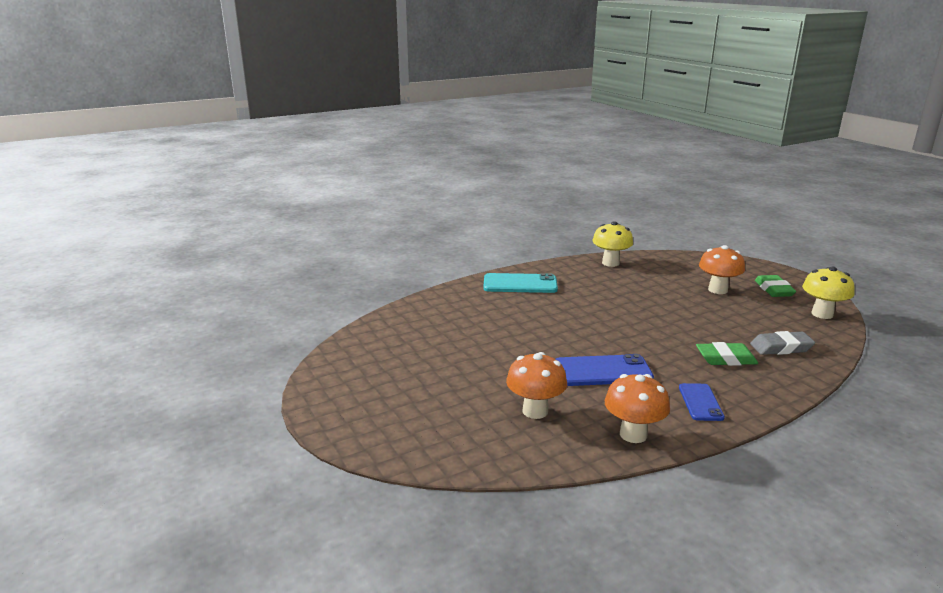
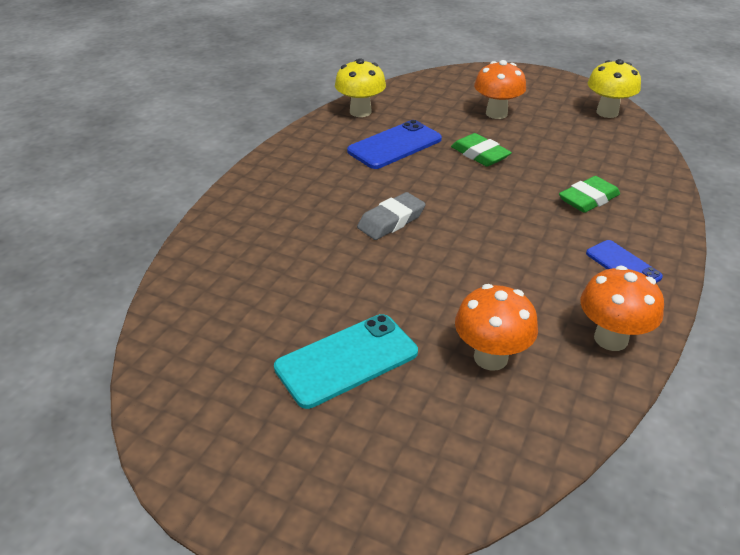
camera: 35 degrees left, 15 degrees up
(520, 284) = (290, 176): turquoise phone -> turquoise phone (346, 360)
(602, 371) = (499, 266): blue phone -> blue phone (394, 145)
(773, 290) = (542, 97): green eraser -> green eraser (480, 155)
(781, 348) = (617, 166): grey eraser -> grey eraser (391, 221)

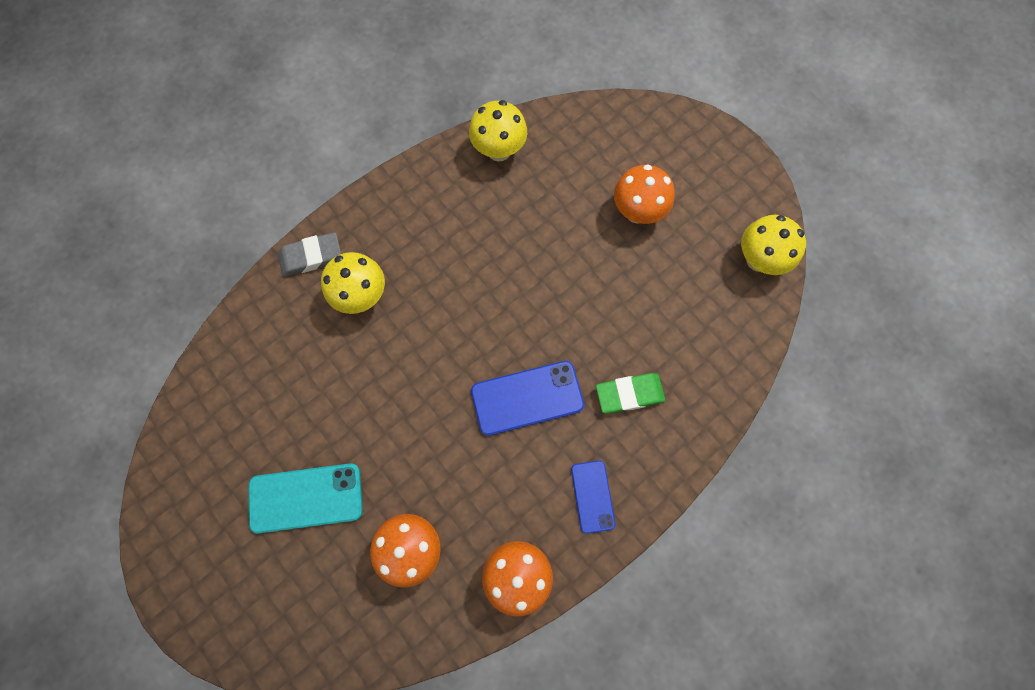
camera: 25 degrees right, 35 degrees up
(302, 211) = (362, 295): none -> yellow mushroom
(391, 221) = (430, 344): grey eraser -> grey eraser (311, 257)
(394, 145) = (500, 226): blue phone -> blue phone (527, 398)
(480, 155) = (573, 278): green eraser -> none

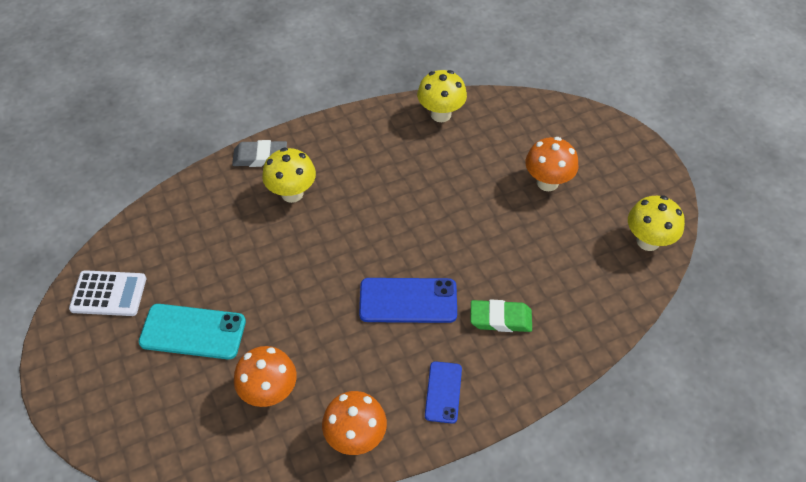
camera: 15 degrees right, 20 degrees down
(196, 476) = (108, 294): none -> white calculator

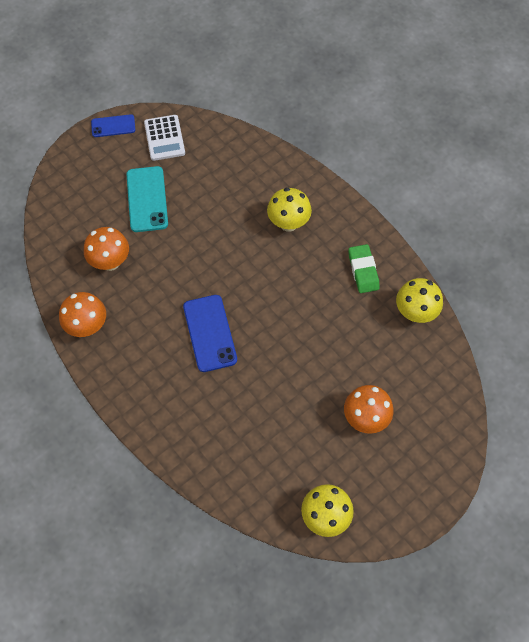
camera: 75 degrees right, 10 degrees up
(260, 157) = (318, 190): grey eraser -> none
(443, 392) = (136, 376): blue phone -> blue phone (113, 126)
(500, 319) = (210, 405): green eraser -> green eraser (363, 271)

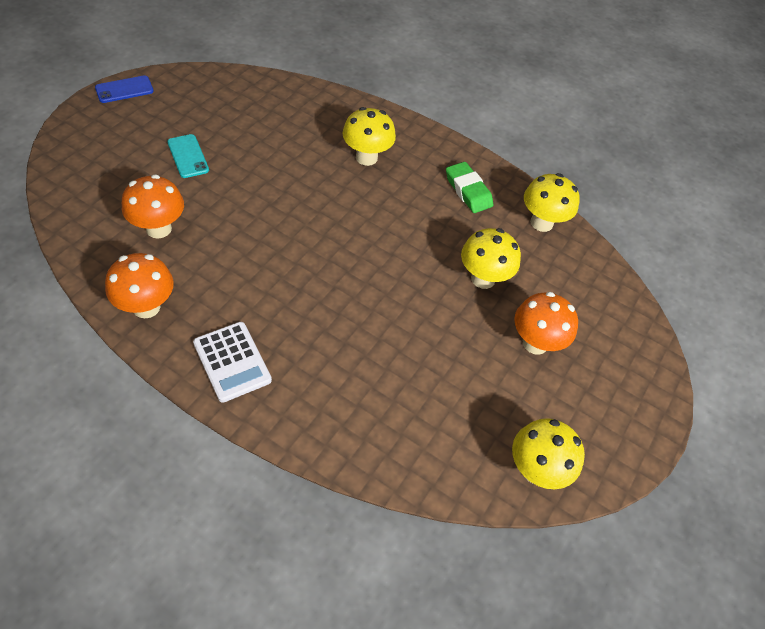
camera: 25 degrees left, 10 degrees down
(147, 199) = (188, 156): turquoise phone -> turquoise phone, size x0.62
(164, 138) = (192, 94): white calculator -> white calculator (232, 362)
(210, 333) = (312, 285): blue phone -> none
(345, 354) = (483, 278): none -> yellow mushroom

